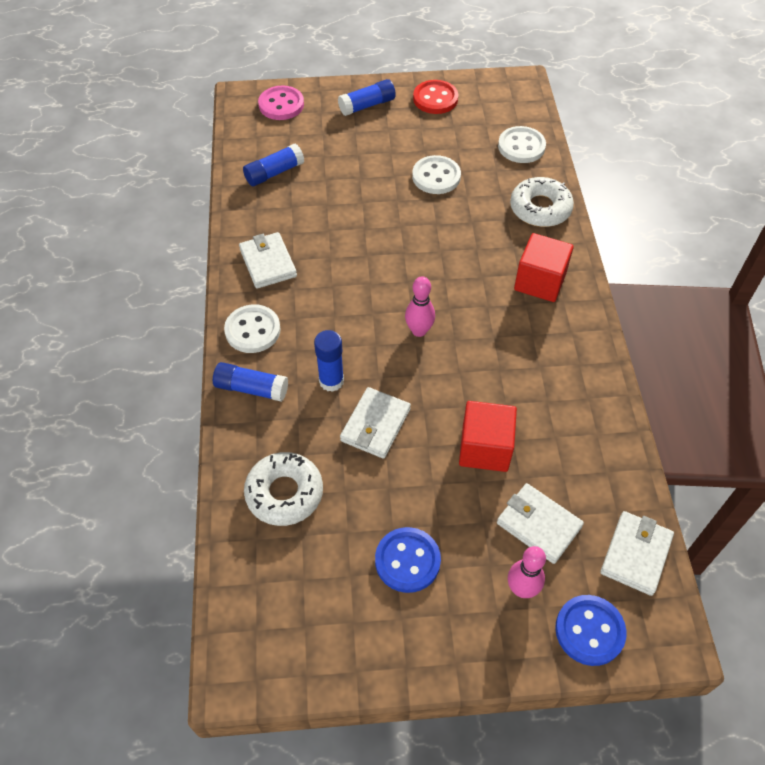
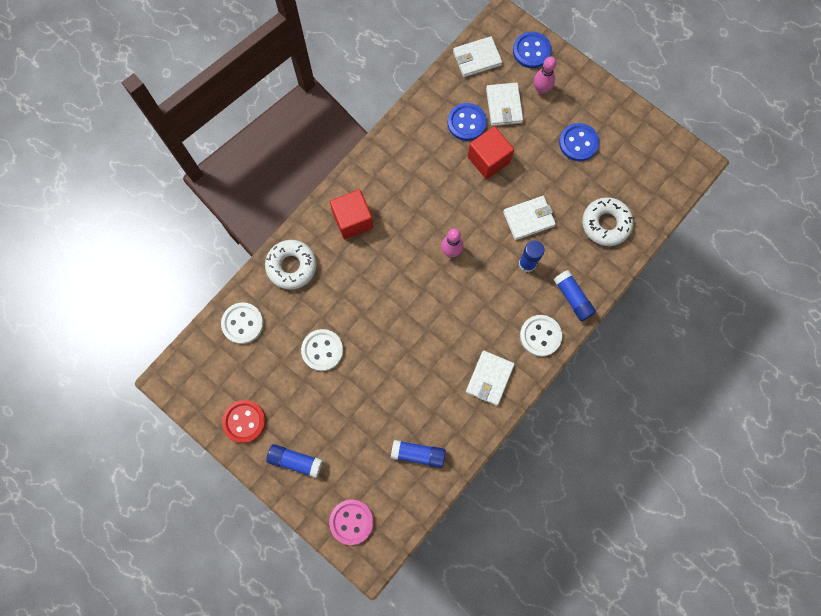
camera: 135 degrees left, 20 degrees up
(554, 466) = (466, 123): none -> blue button

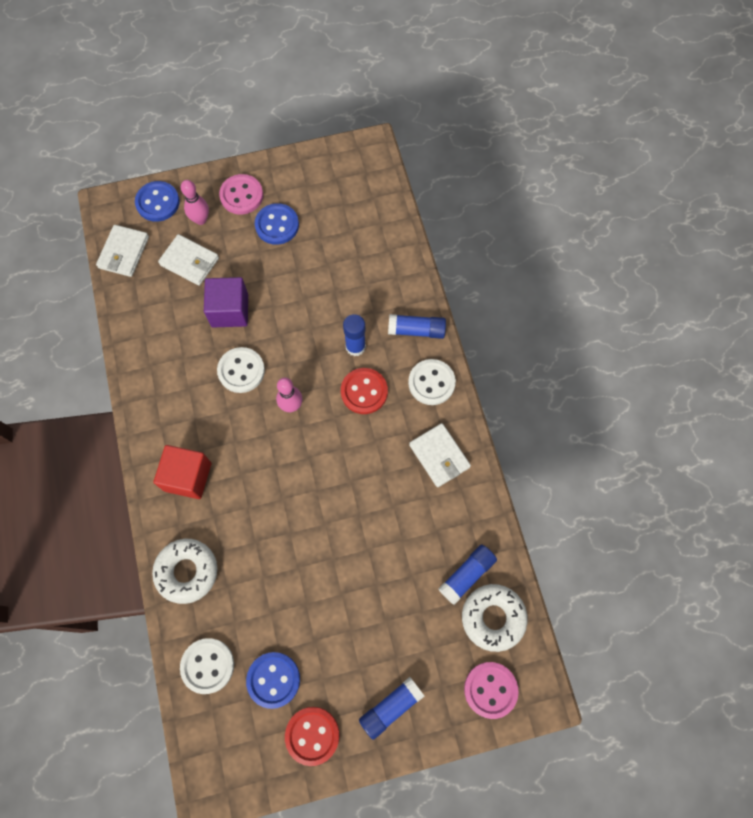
camera: 55 degrees left, 5 degrees down
(322, 350) = (297, 600): white button -> white button (241, 371)
(466, 123) = (178, 305): blue button -> blue button (273, 680)
(488, 159) = (230, 310): red cube -> purple cube
(498, 293) = (364, 391): none -> red button
(528, 219) = (314, 316): white wallet -> none
(582, 102) = (241, 195): none -> pink button
(606, 224) = (369, 255): white donut -> white donut (493, 618)

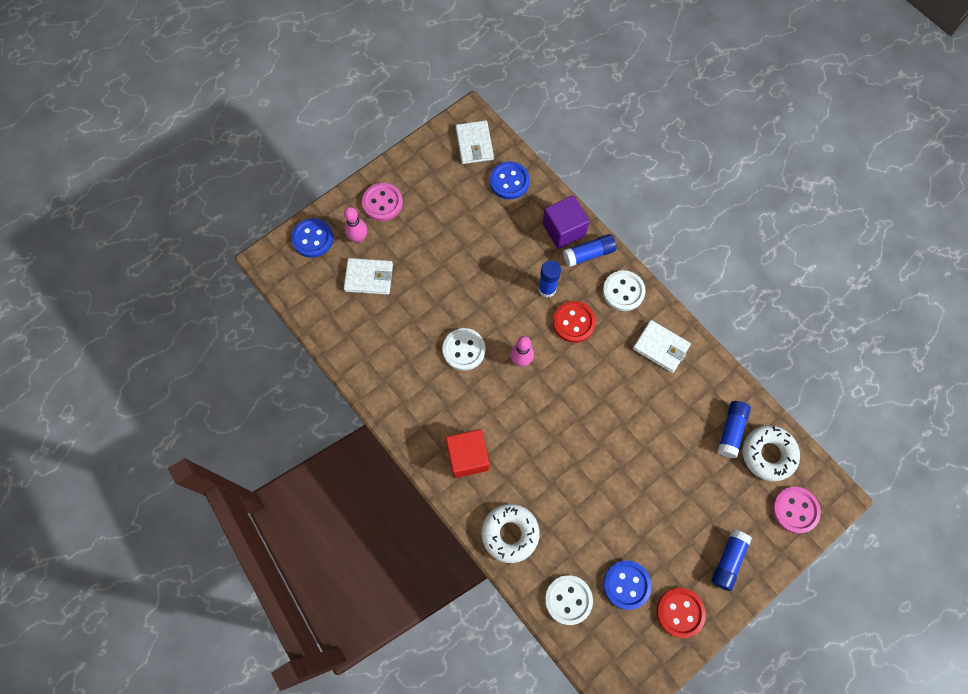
camera: 25 degrees left, 0 degrees up
(124, 252) = (307, 294): white wallet -> white wallet (474, 144)
(230, 310) = (426, 304): purple cube -> purple cube (563, 230)
(277, 225) = (426, 215): blue button -> blue button (509, 181)

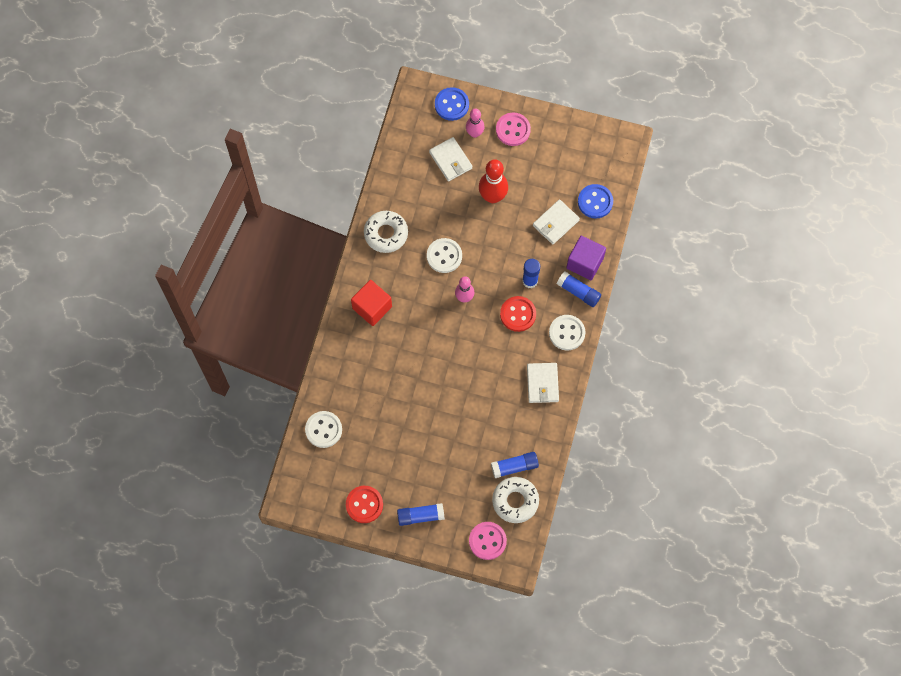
camera: 55 degrees right, 0 degrees up
(436, 265) = (492, 196): none -> red bowling pin
(474, 144) = (607, 158): white wallet -> white wallet (555, 223)
(510, 533) = (340, 367): white donut -> white donut (386, 234)
(626, 585) = (358, 460): blue button -> none

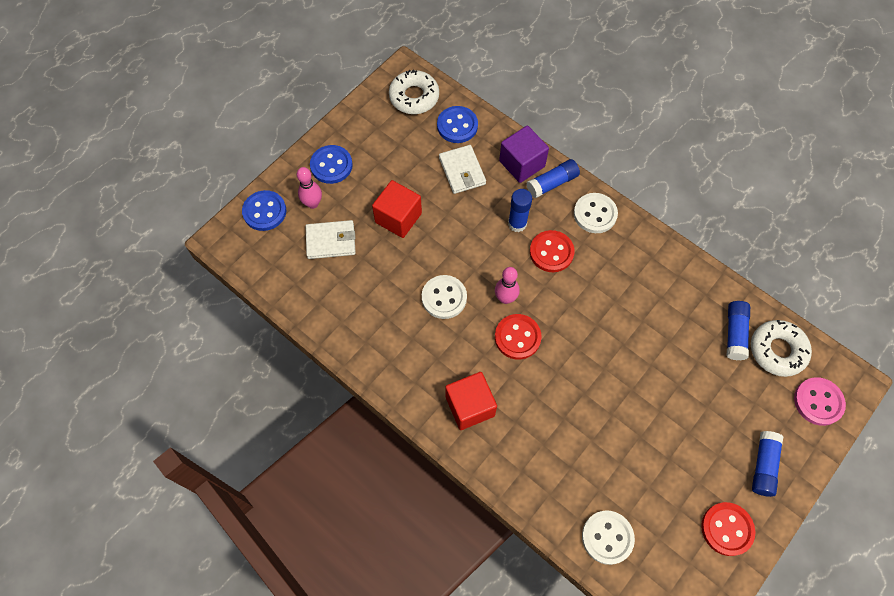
camera: 65 degrees left, 5 degrees down
(386, 234) = (383, 349): white donut -> white donut (414, 97)
(438, 318) = (517, 337): none -> red button
(492, 196) = (398, 218): red bowling pin -> red cube
(513, 130) = (331, 165): pink button -> blue button
(542, 383) = (644, 262): white wallet -> none

